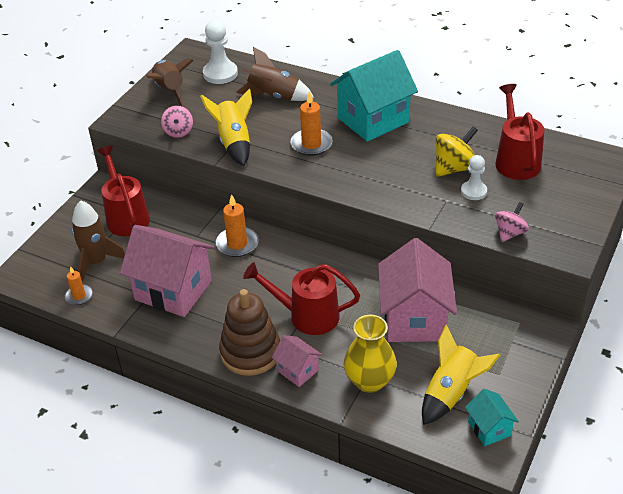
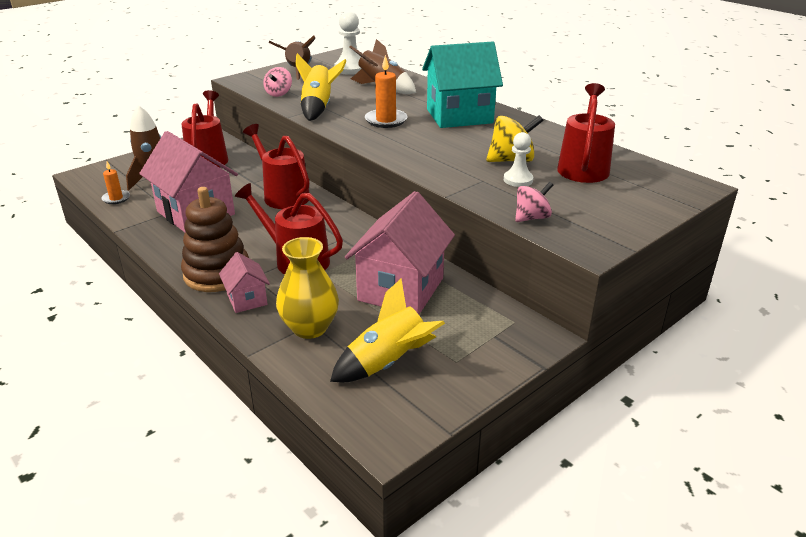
camera: 20 degrees right, 10 degrees down
(237, 244) = (282, 195): orange candle -> red watering can
(489, 429) = (404, 410): turquoise house -> none

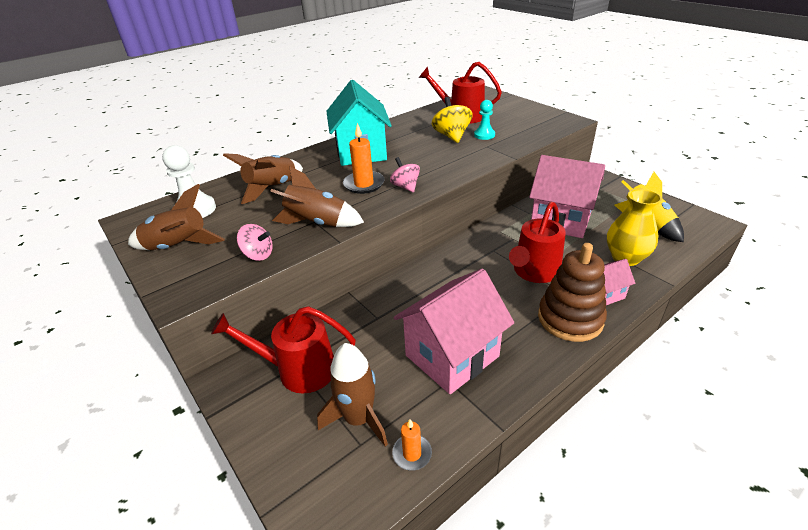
camera: 85 degrees left, 5 degrees up
(282, 195) = (410, 292): red watering can -> none
(318, 108) = (317, 223): yellow rocket -> brown rocket
(518, 180) = (484, 135): white pawn -> turquoise pawn
(531, 218) = (539, 133): pink spinning top -> pink spinning top (405, 186)

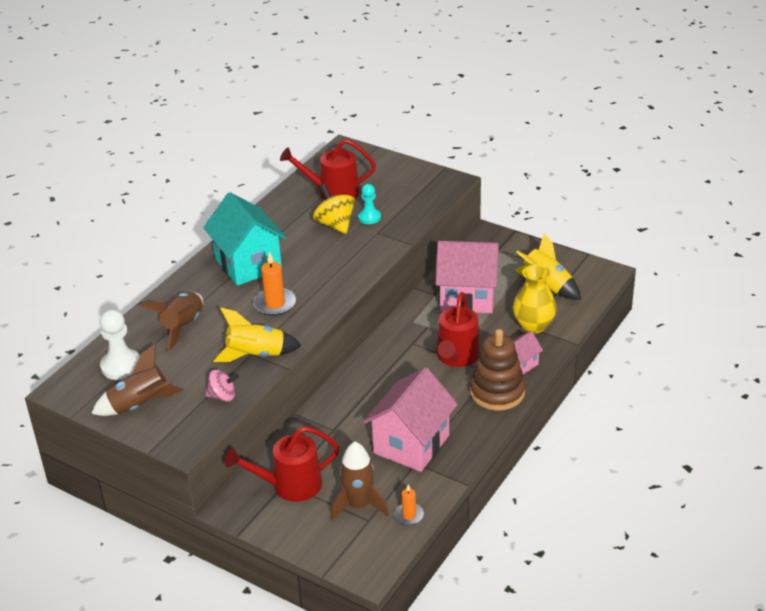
camera: 20 degrees left, 0 degrees up
(317, 223) = (256, 355): brown rocket -> yellow rocket
(405, 186) = (318, 299): pink spinning top -> none

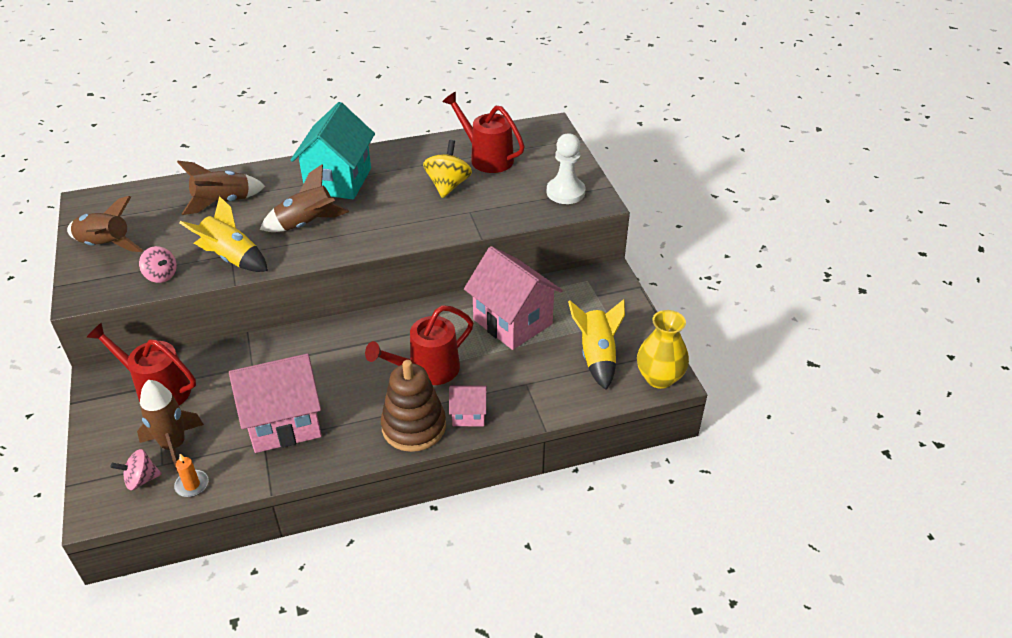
camera: 40 degrees right, 5 degrees up
(121, 366) = (143, 207): white pawn -> white pawn (565, 192)
(275, 304) = (307, 224): orange candle -> brown rocket
(369, 217) = (483, 195): turquoise pawn -> none
(369, 536) = (141, 479): none -> pink spinning top
(533, 325) = (531, 386): yellow vase -> yellow vase (659, 378)

